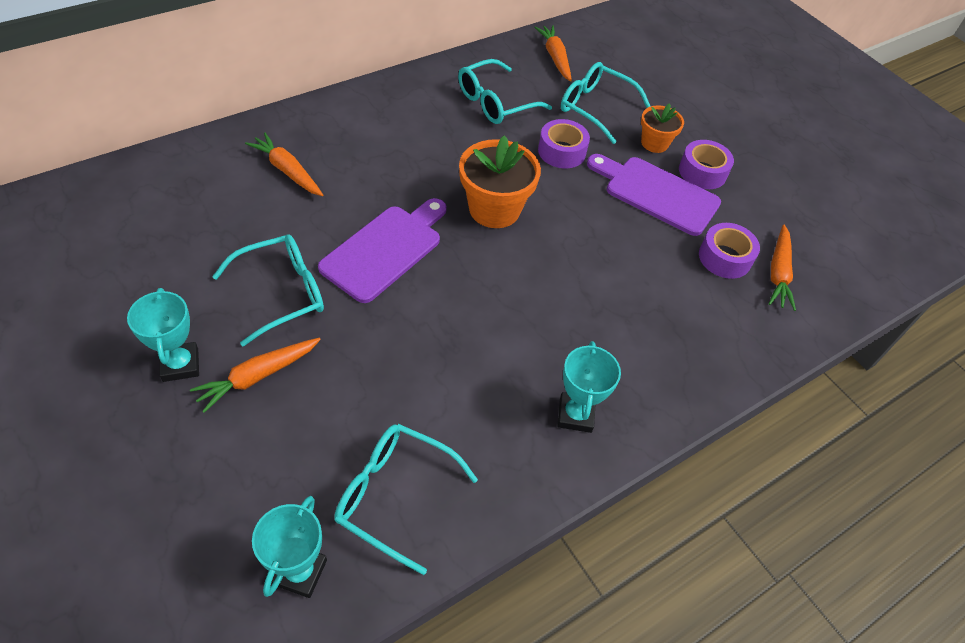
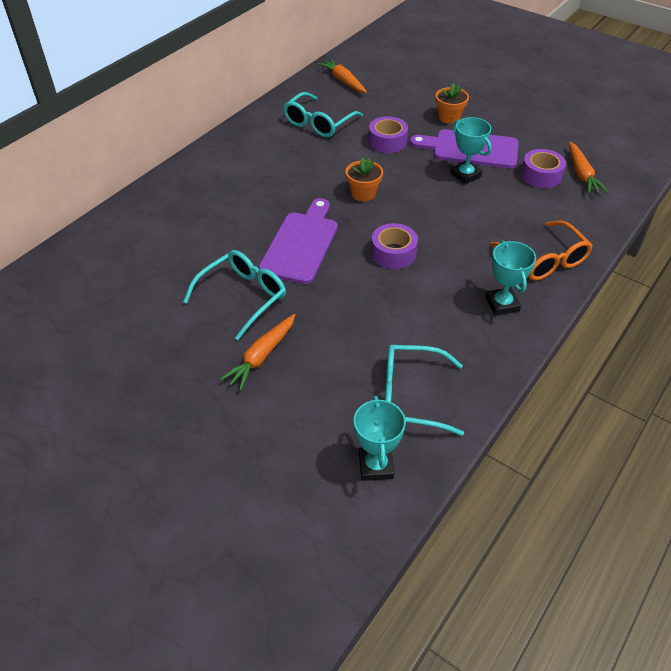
camera: 15 degrees left, 5 degrees down
(180, 365) = (198, 368): turquoise trophy -> turquoise trophy (465, 175)
(287, 171) = (191, 214): orange carrot -> none
(494, 209) = (363, 193): orange flower pot -> orange flower pot, size x0.59
(595, 108) = (393, 106): turquoise glasses -> none
(663, 374) = (544, 260): none -> orange glasses
(702, 172) = (493, 126): purple tape -> purple tape (393, 253)

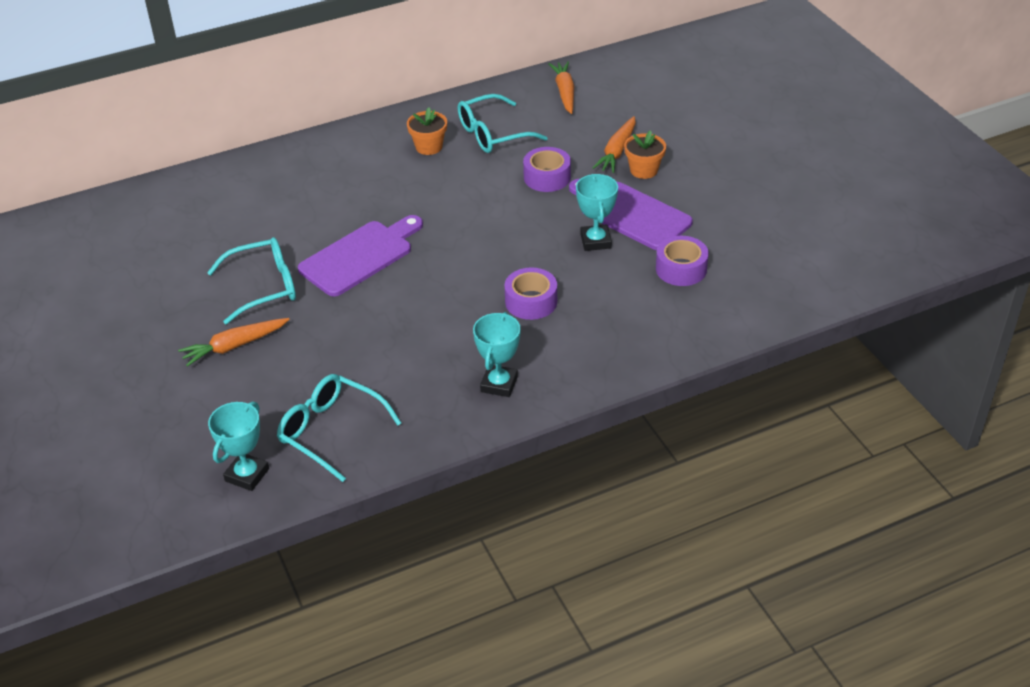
camera: 30 degrees right, 5 degrees down
(363, 193) = (468, 225): orange flower pot -> orange flower pot (429, 147)
(393, 253) = (440, 296): purple tape -> purple tape (531, 301)
(544, 260) = (588, 358): orange glasses -> none
(581, 174) = (730, 282): orange carrot -> orange carrot (617, 151)

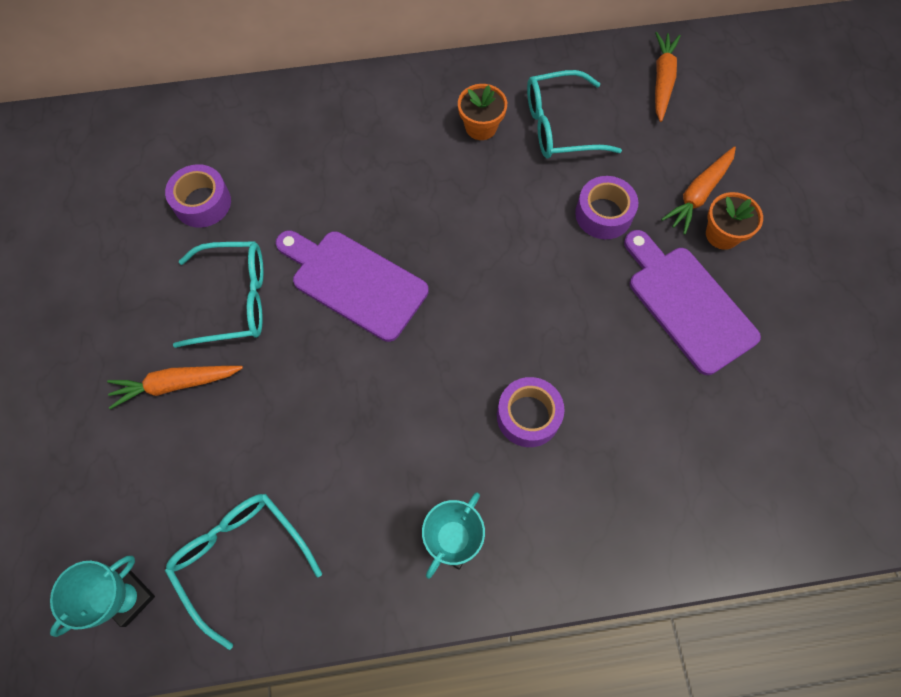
camera: 15 degrees right, 25 degrees up
(360, 256) = (354, 282): purple cutting board -> purple cutting board turned 120 degrees counterclockwise
(595, 241) = (632, 337): turquoise trophy -> none
(681, 269) = (723, 415): purple tape -> purple tape (202, 203)

